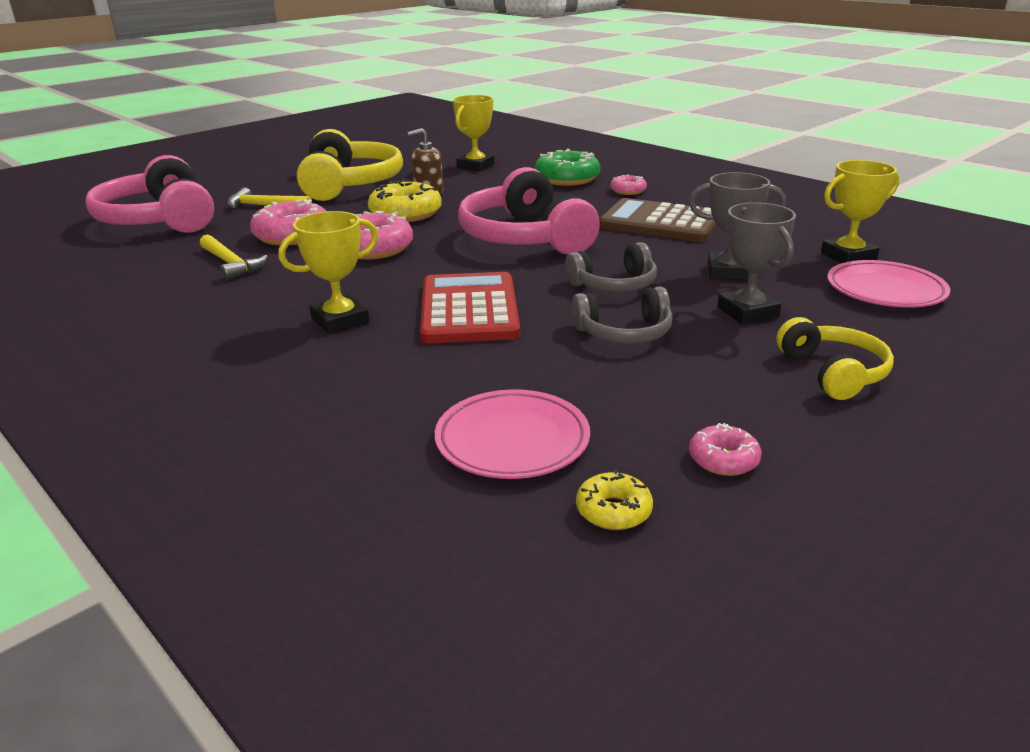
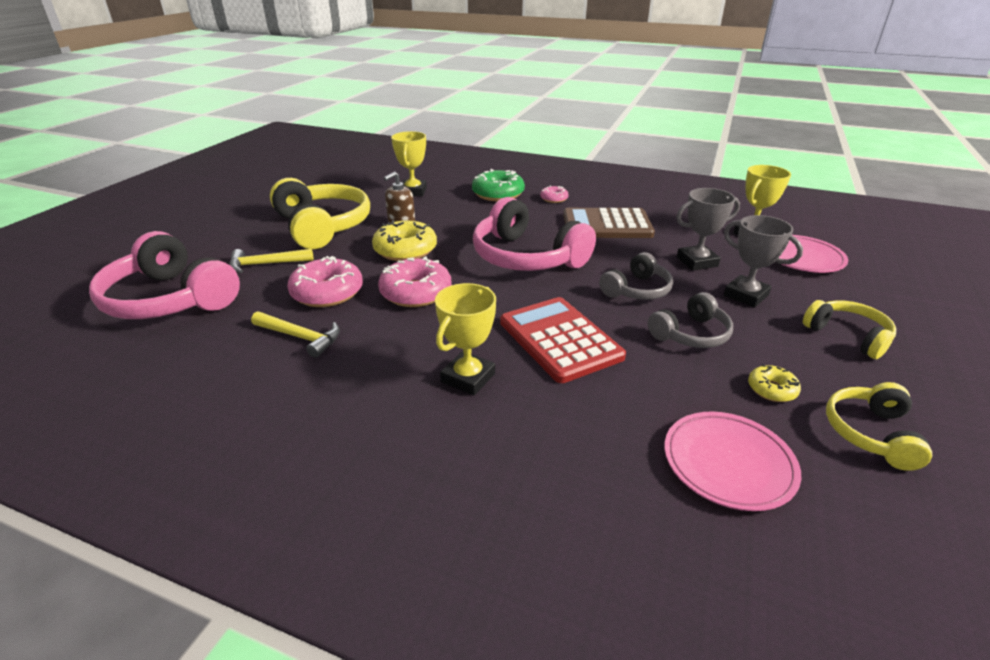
camera: 25 degrees left, 5 degrees up
(613, 511) = (861, 507): yellow donut -> yellow donut (771, 389)
(723, 459) = (871, 433): pink donut -> yellow headphones

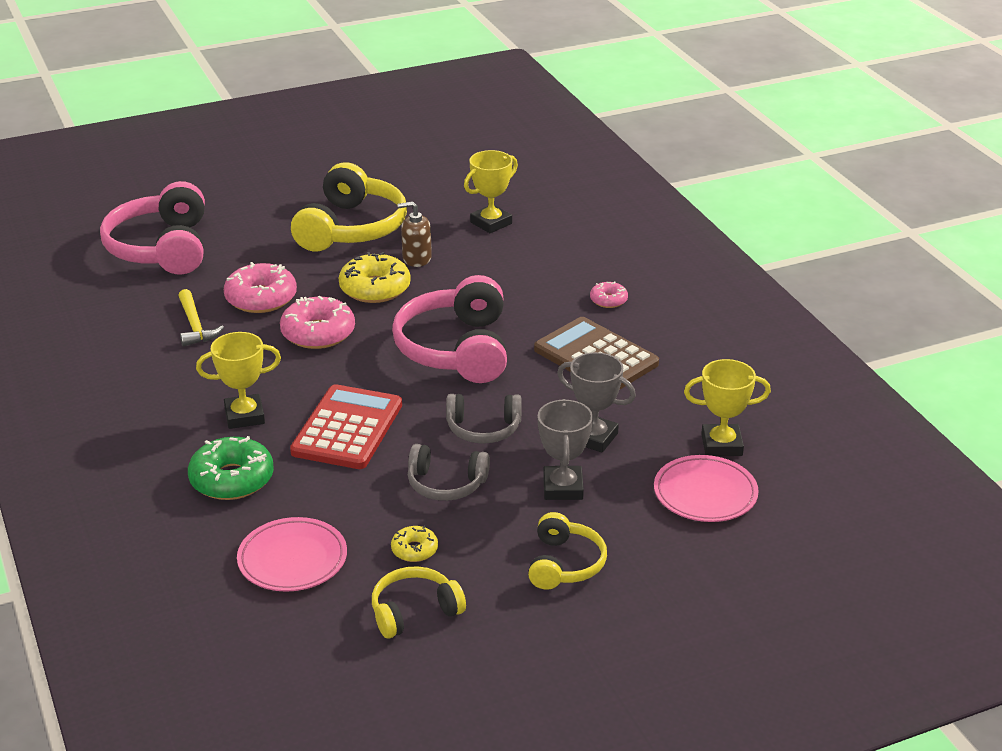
camera: 45 degrees right, 0 degrees up
(266, 264) = (258, 248): yellow hammer -> none
(498, 194) = (565, 266): green donut -> green donut (232, 479)

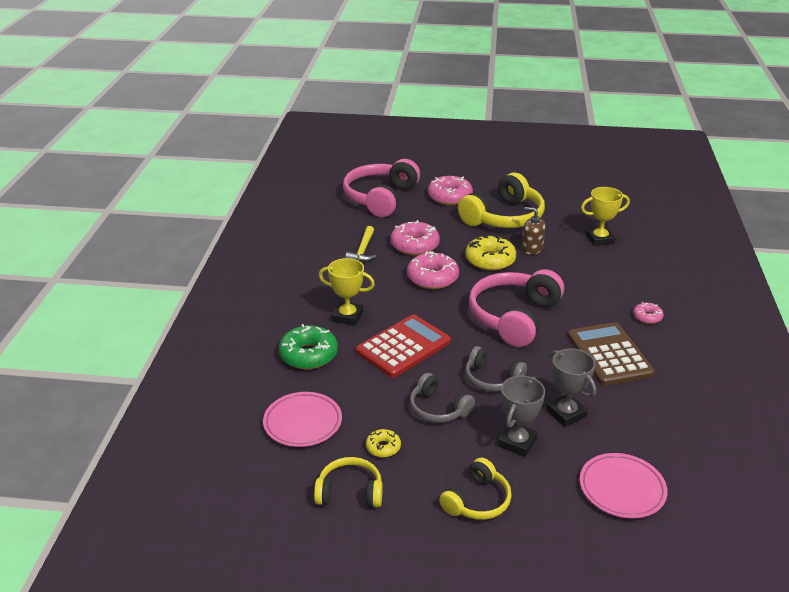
camera: 30 degrees right, 0 degrees up
(258, 221) = (450, 197): none -> pink donut
(721, 445) = (661, 455): yellow trophy -> none

